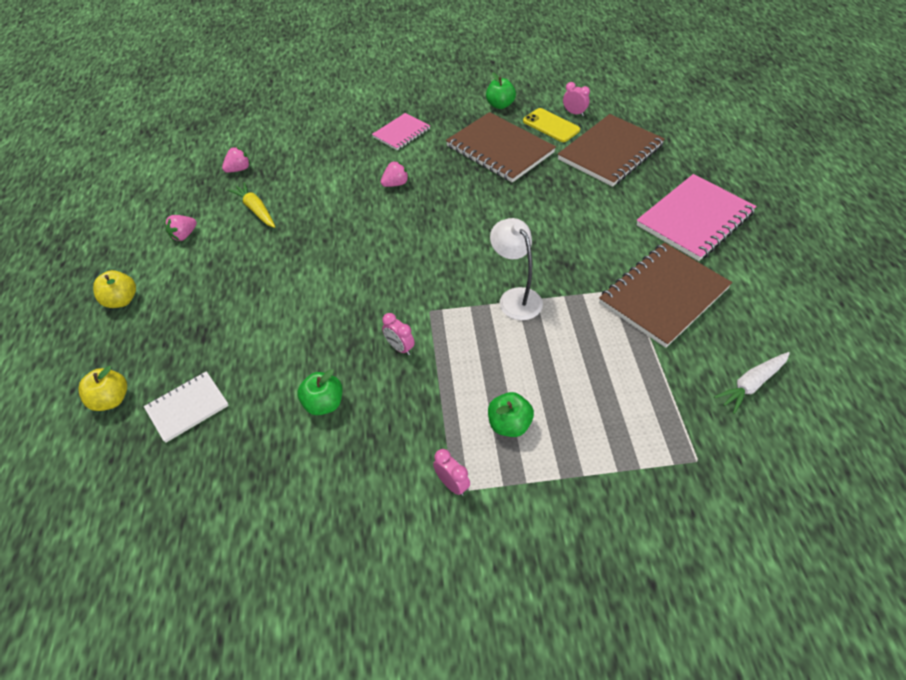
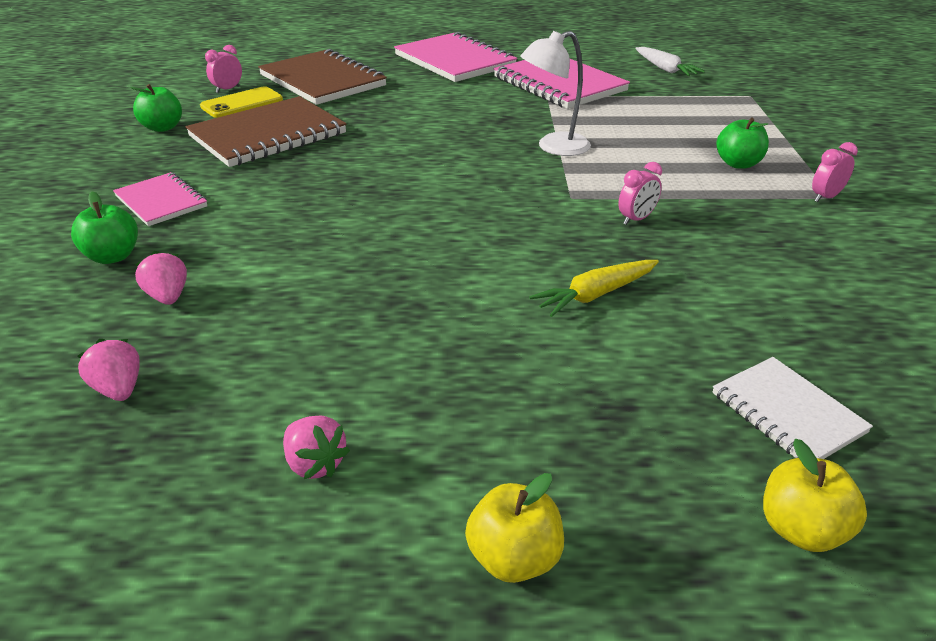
camera: 85 degrees left, 15 degrees down
(256, 210) = (281, 357): yellow carrot -> yellow carrot (595, 295)
(324, 404) = (742, 276): green apple -> green apple (113, 256)
(395, 184) = (294, 211): pink strawberry -> pink strawberry (168, 296)
(663, 296) = (559, 84): brown notebook -> pink notebook

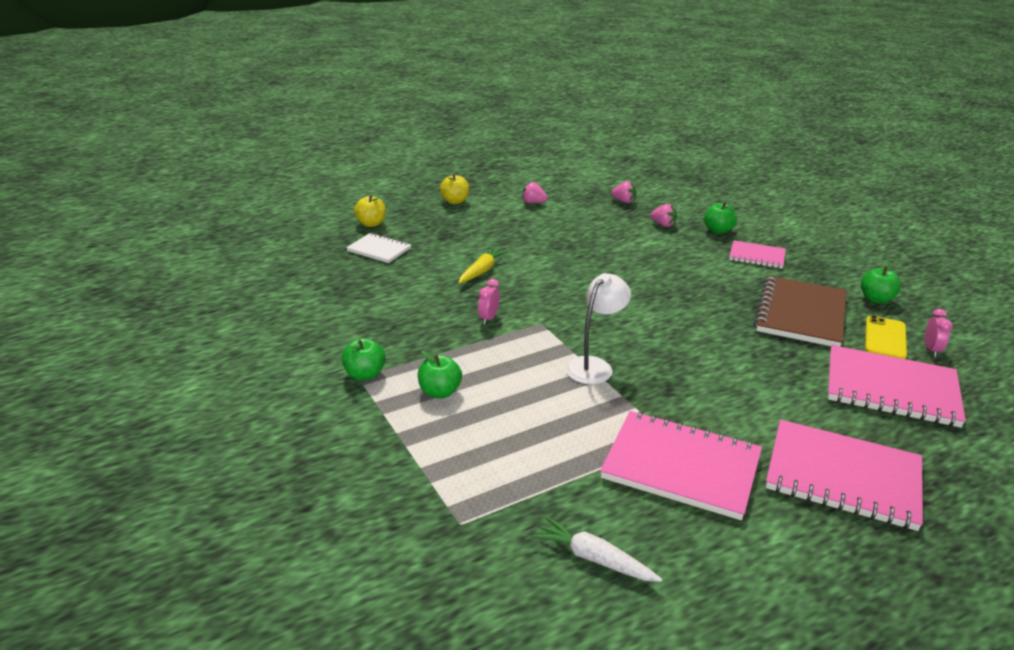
camera: 150 degrees right, 5 degrees down
(322, 81) = (891, 389): brown notebook -> pink notebook
(825, 197) = (365, 375): pink clock -> green apple

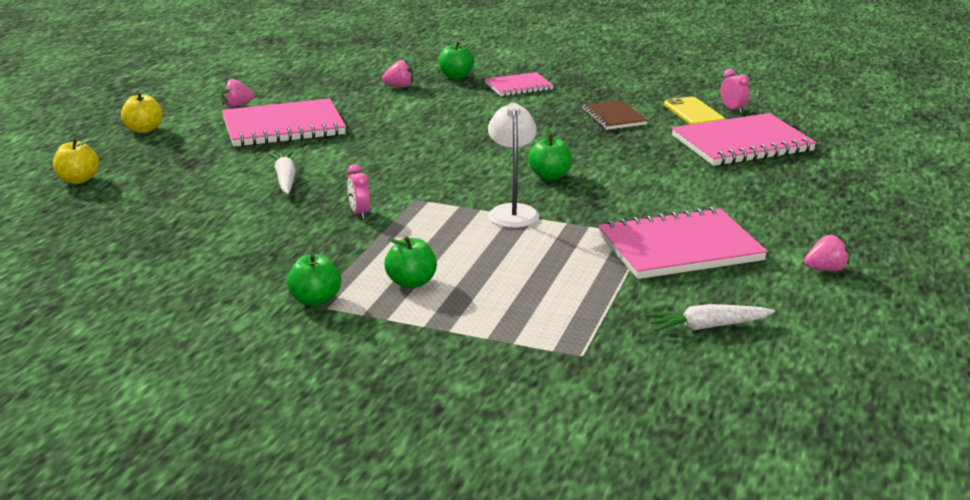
camera: 40 degrees left, 5 degrees down
(379, 250) = (134, 199): white notebook -> none
(482, 271) = (285, 179): yellow carrot -> white carrot
(624, 201) = (329, 77): pink strawberry -> pink strawberry (825, 270)
(800, 314) = (613, 117): brown notebook -> brown notebook, size x0.56
(842, 477) = (786, 208): pink notebook -> pink notebook (283, 127)
(876, 299) = (651, 88): green apple -> green apple (550, 176)

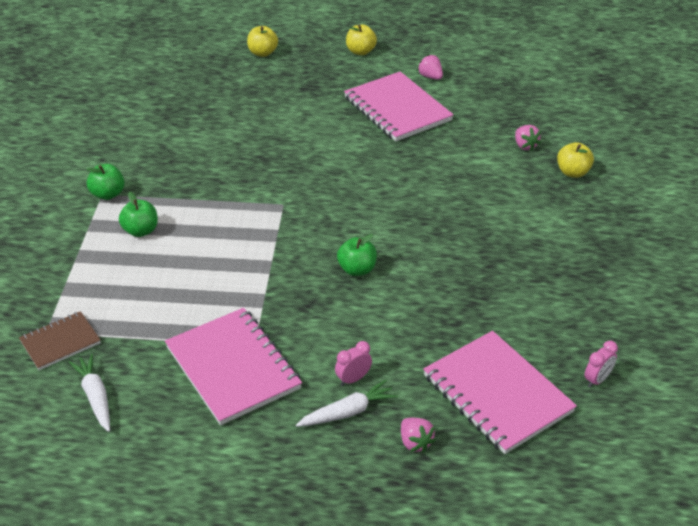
camera: 75 degrees right, 15 degrees up
(285, 179) = (296, 135): white carrot -> white carrot (347, 412)
(359, 213) = (248, 183): pink clock -> pink clock (353, 379)
(456, 76) = (573, 172): green apple -> yellow apple
(512, 211) = (276, 259): white lamp -> none
(518, 86) = (570, 216): pink notebook -> none
(613, 117) = (522, 291): brown notebook -> brown notebook (60, 342)
(693, 113) = (569, 349): yellow phone -> none
(825, 270) = (213, 471): pink strawberry -> pink strawberry (415, 442)

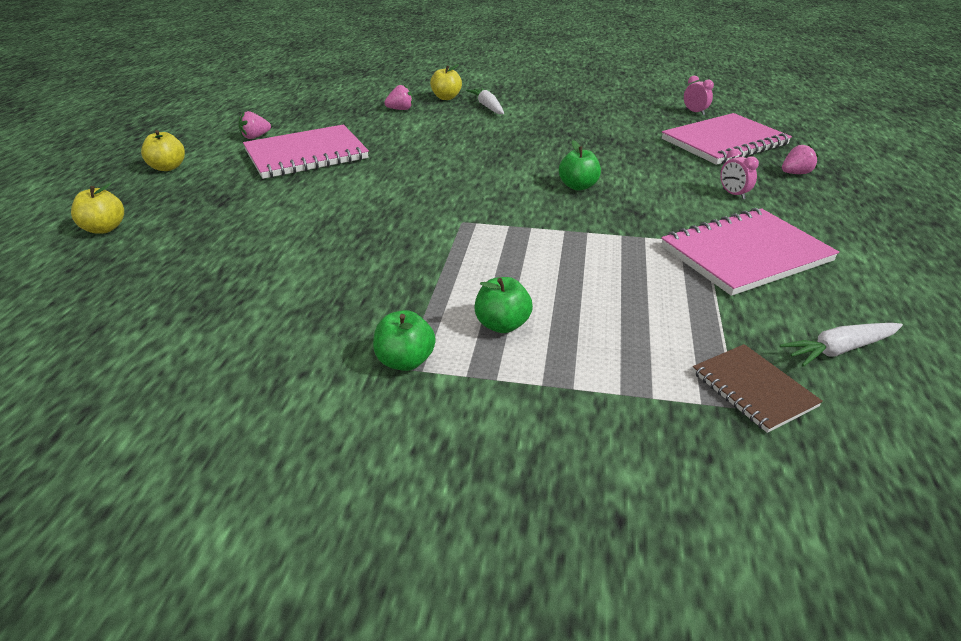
camera: 85 degrees left, 5 degrees down
(347, 412) = (776, 198): white carrot -> white carrot (487, 107)

